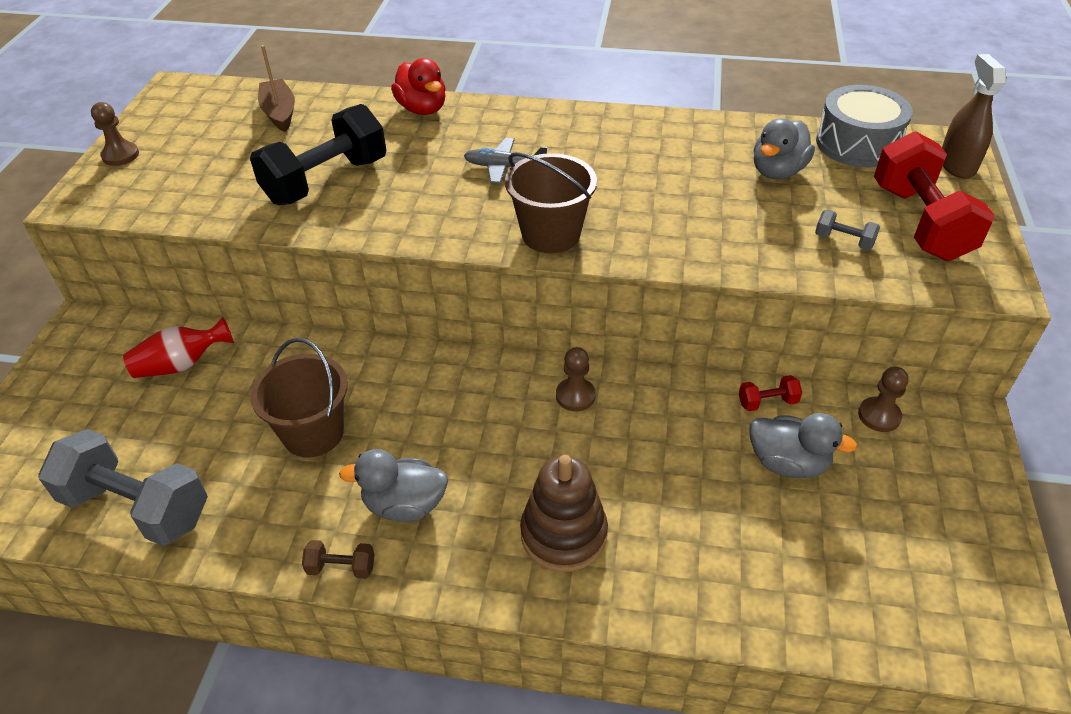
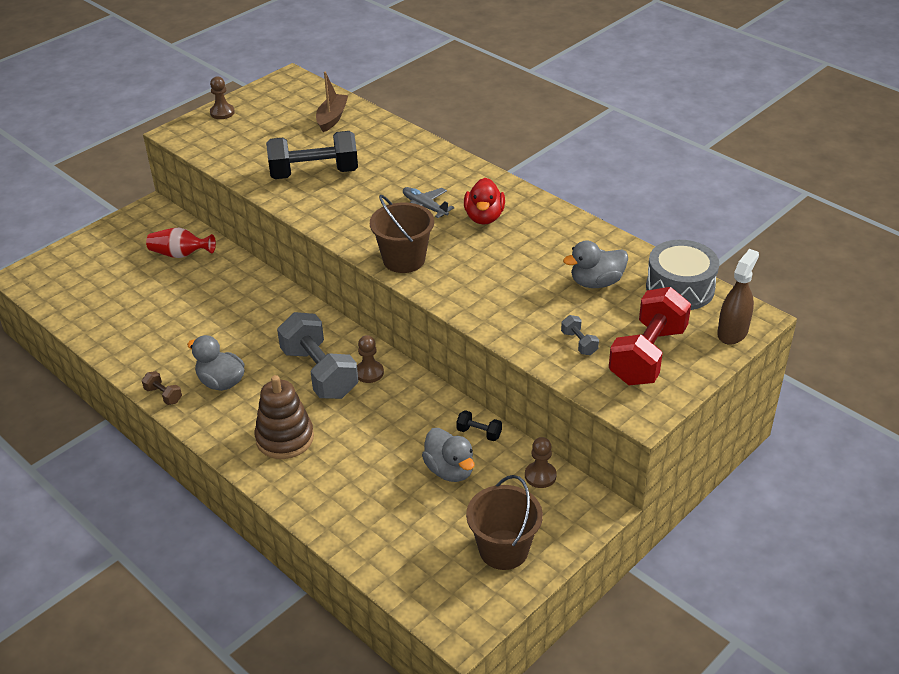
camera: 35 degrees right, 5 degrees down
(137, 507) = (99, 318): grey dumbbell -> grey dumbbell (319, 373)
(313, 433) = (211, 323): brown bucket -> brown bucket (503, 550)
(422, 109) = (418, 148): red duck -> red duck (484, 217)
(767, 402) = (479, 433): red dumbbell -> black dumbbell

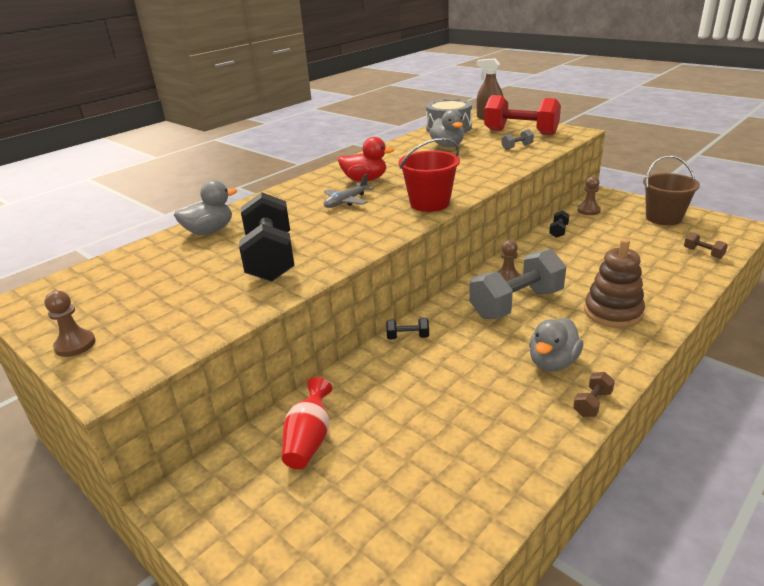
camera: 90 degrees left, 10 degrees down
(285, 300) = (408, 337): none -> black dumbbell
(332, 118) = (151, 260): brown boat -> none
(391, 555) = (703, 253): none -> brown dumbbell
(404, 260) = (429, 203): brown bucket -> red bucket
(450, 470) = (603, 238): grey duck -> grey duck (209, 231)

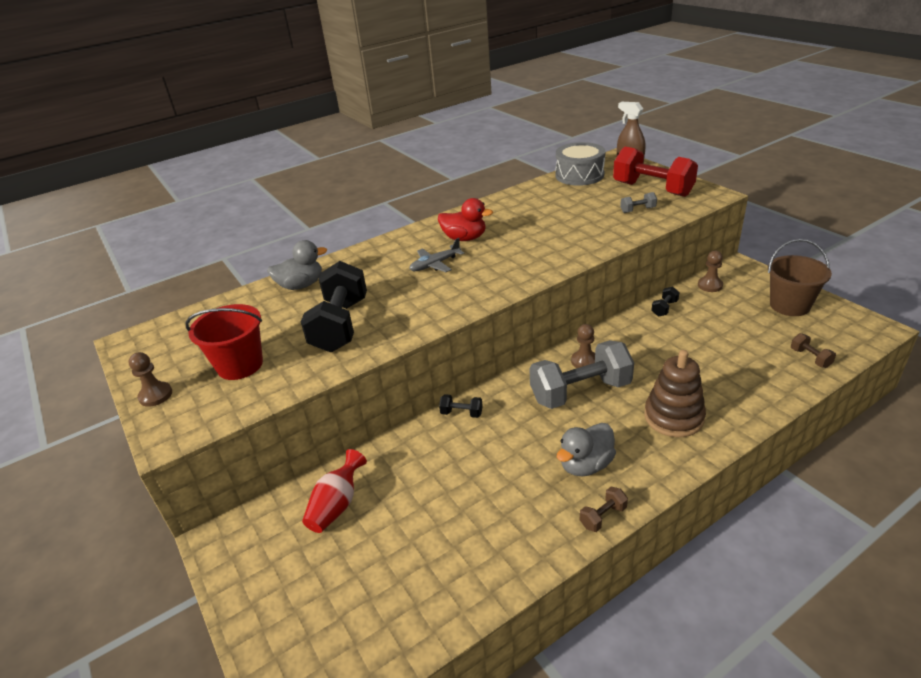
camera: 15 degrees right, 5 degrees up
(429, 203) = (512, 277): red bucket -> red bucket (240, 365)
(447, 146) = (566, 200): grey duck -> none

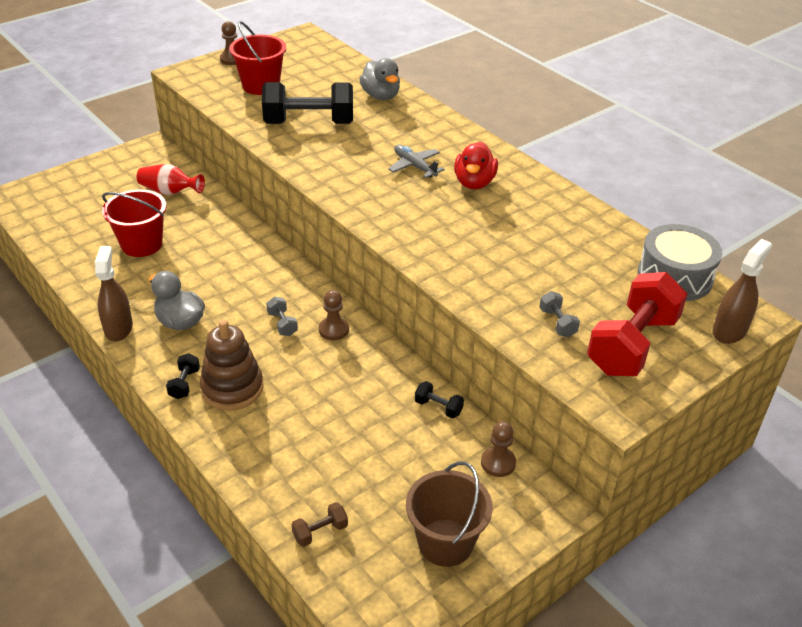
camera: 80 degrees right, 5 degrees up
(446, 518) = (142, 244): none -> red bucket
(461, 413) = (263, 247): black dumbbell -> black dumbbell (184, 384)
(580, 392) = (282, 324): grey dumbbell -> grey dumbbell, size x0.42
(603, 516) = (118, 328): brown dumbbell -> brown spray bottle

